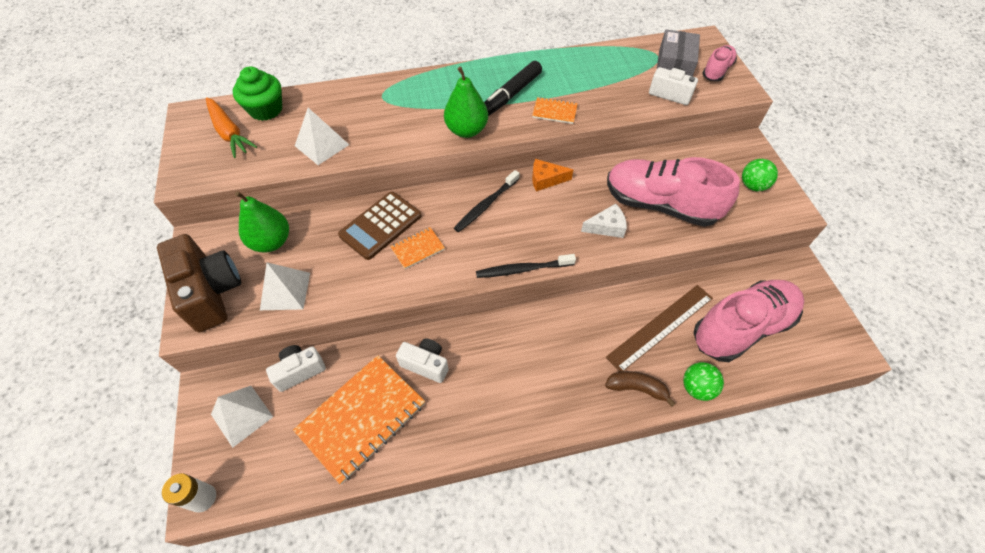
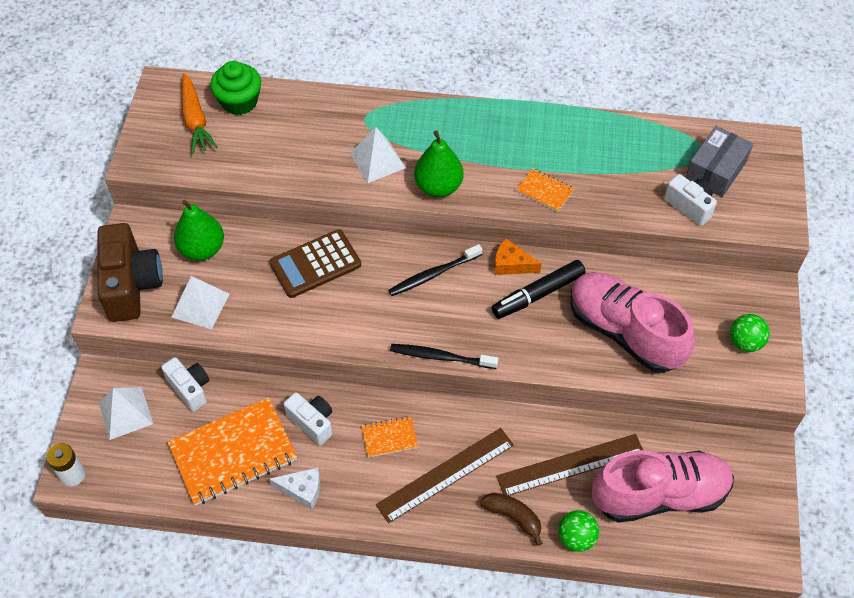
camera: 20 degrees right, 0 degrees up
(299, 371) = (190, 388): white camera -> white camera turned 60 degrees clockwise
(321, 145) = (282, 161): white pyramid -> white pyramid (377, 160)
(417, 249) = (343, 301): orange notebook -> orange notebook (389, 437)
(511, 94) = (506, 155): black marker -> black marker (538, 294)
(562, 371) = (446, 474): none -> brown ruler
(607, 227) = (552, 339): white cheese -> white cheese (302, 490)
(716, 71) = (763, 191): pink shoe -> none

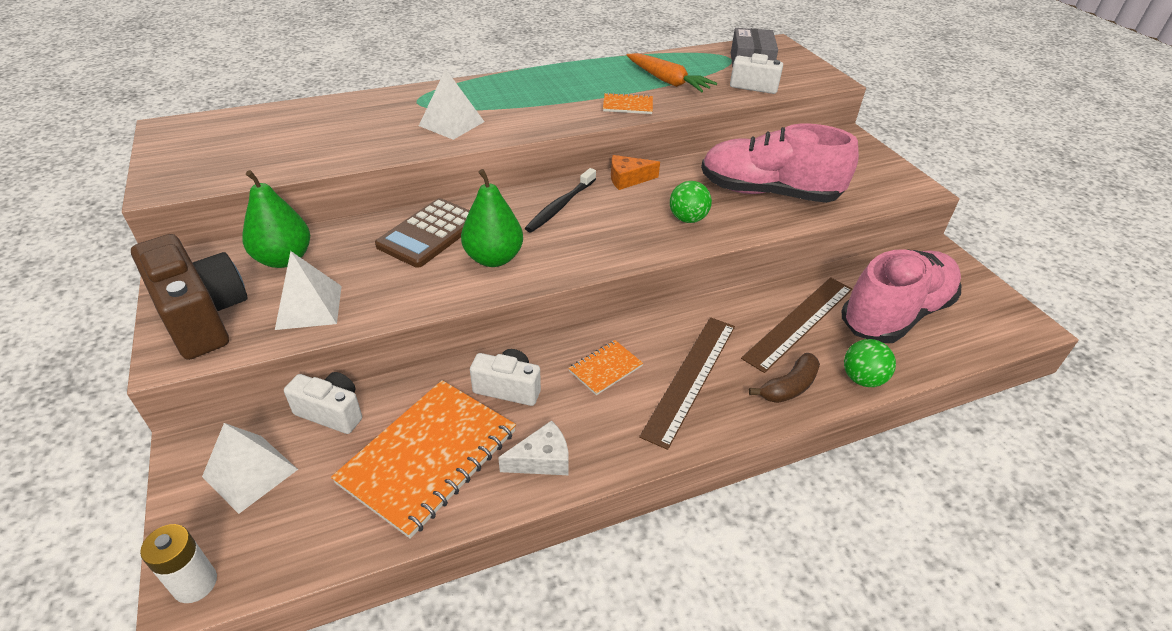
camera: 30 degrees left, 15 degrees down
(195, 119) = (223, 141): orange carrot -> orange carrot (667, 81)
(239, 101) = (270, 119): green cupcake -> none
(438, 186) = (527, 125): green pear -> green pear (494, 258)
(440, 357) = (620, 262): black toothbrush -> none
(513, 517) = (788, 387): brown banana -> brown banana turned 135 degrees clockwise
(538, 294) = (670, 191): black marker -> none
(745, 342) = (866, 170): green ball -> green ball (687, 219)

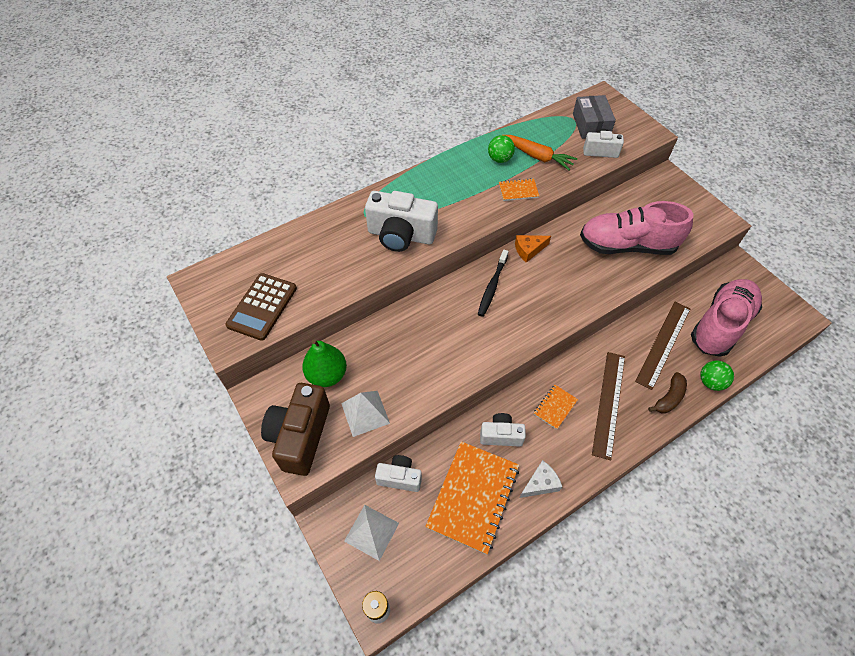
camera: 10 degrees left, 15 degrees up
(203, 317) = (300, 436): brown camera -> brown camera turned 120 degrees counterclockwise
(430, 233) = (414, 331): brown calculator -> brown calculator (262, 307)
(451, 123) = (401, 235): white pyramid -> white camera
(494, 258) = (466, 345): green pear -> none
(687, 219) = (581, 282): green ball -> green ball (500, 159)

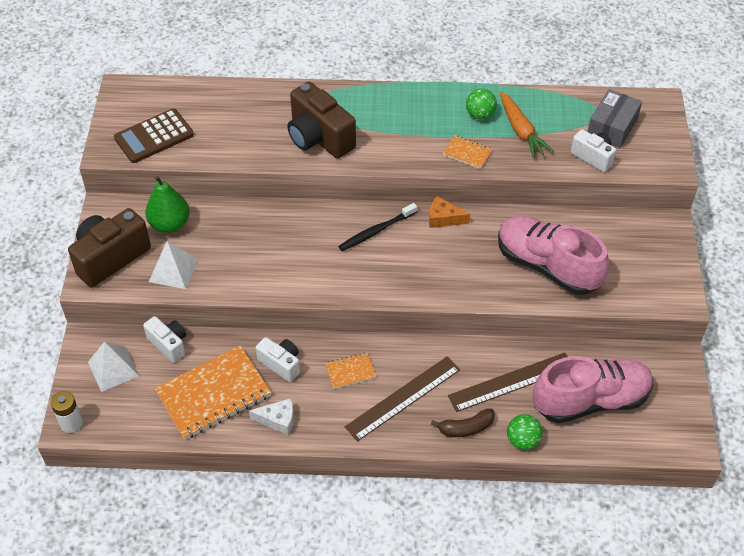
camera: 35 degrees right, 5 degrees down
(401, 235) = (319, 138): white camera -> brown camera

